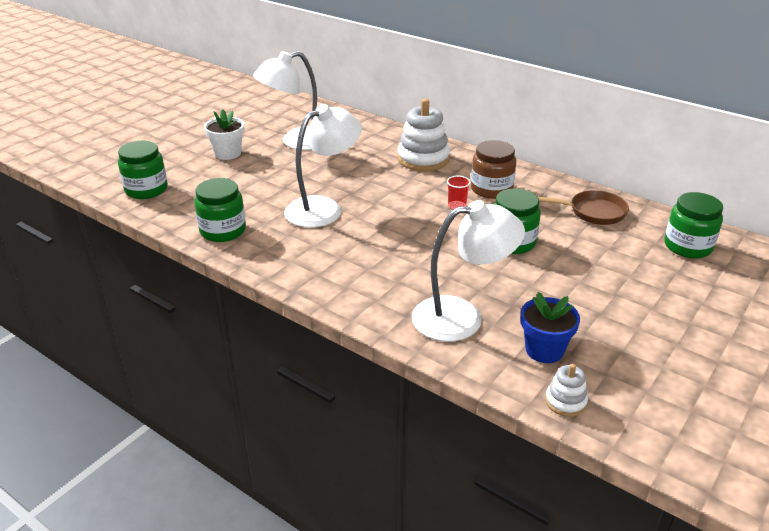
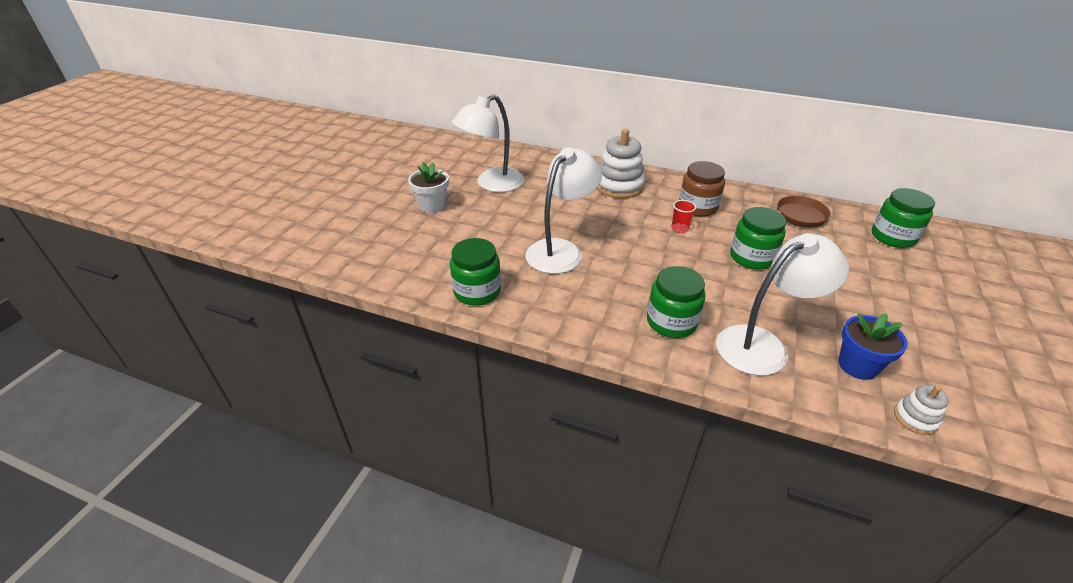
camera: 15 degrees left, 5 degrees up
(146, 190) = (370, 258): green jar -> green jar (671, 322)

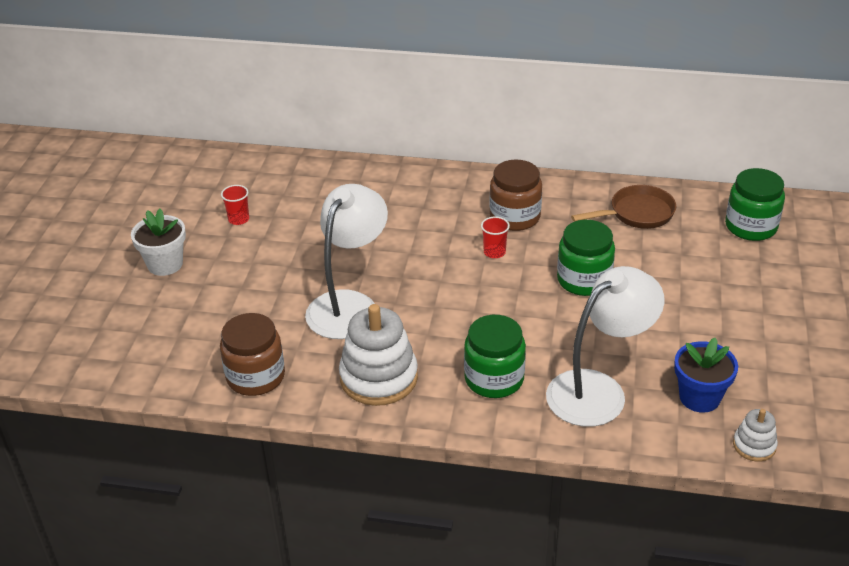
camera: 10 degrees left, 0 degrees up
(477, 291) = (255, 377): green jar -> brown jar
(492, 184) = (238, 219): white lamp -> red cup
(619, 186) = (410, 198): white stacking toy -> white stacking toy (379, 378)

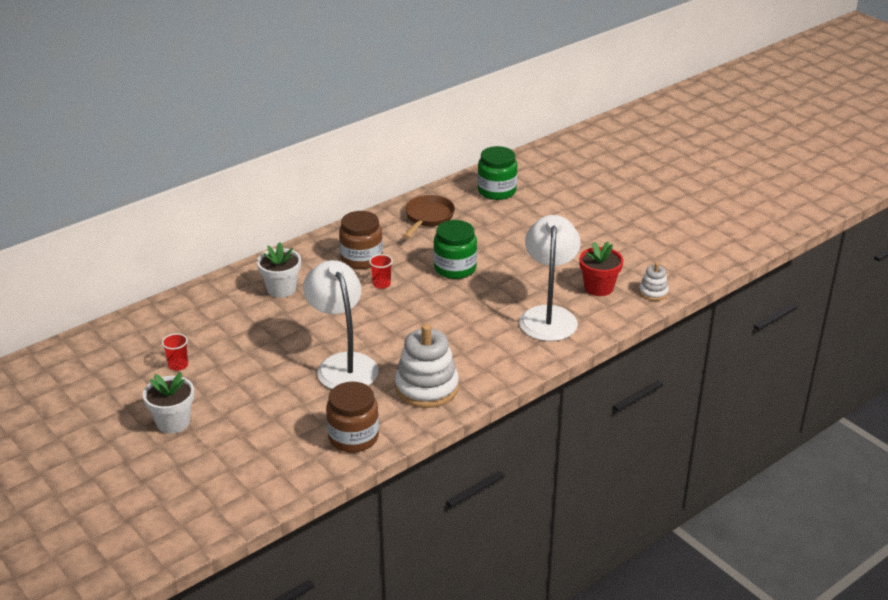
camera: 50 degrees left, 5 degrees down
(408, 203) = (281, 289): none -> white flower pot
(494, 379) = (489, 346): green jar -> none
(699, 397) = (598, 287): blue flower pot -> red flower pot

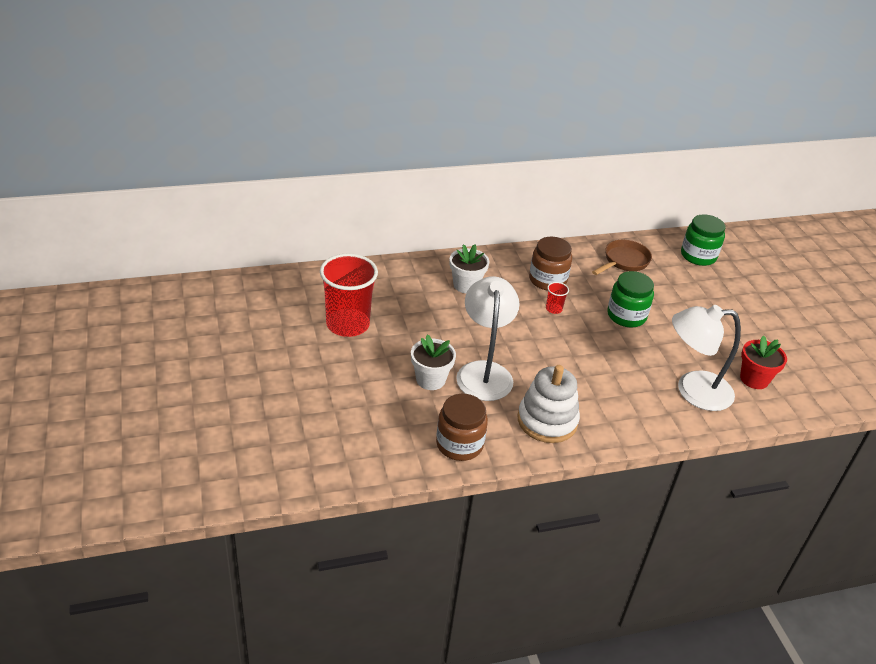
camera: 20 degrees right, 5 degrees up
(173, 422) = (317, 374): white flower pot -> white flower pot (430, 379)
(178, 365) = (348, 324): red cup -> red cup, size x2.45
(548, 316) = (693, 390): white lamp -> white lamp turned 120 degrees counterclockwise
(653, 292) = (806, 402): white stacking toy -> none

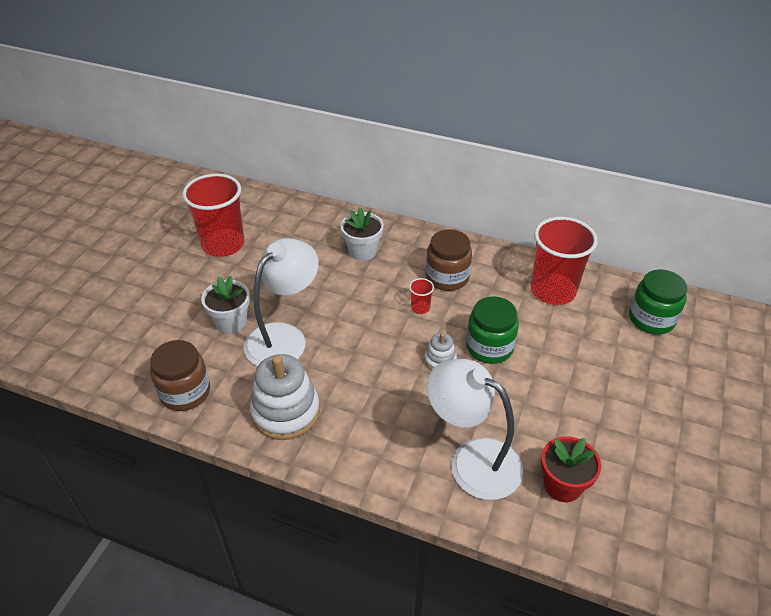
camera: 40 degrees right, 5 degrees up
(606, 338) = (440, 360): none -> white stacking toy
(624, 261) = (553, 290): brown pan -> red cup

